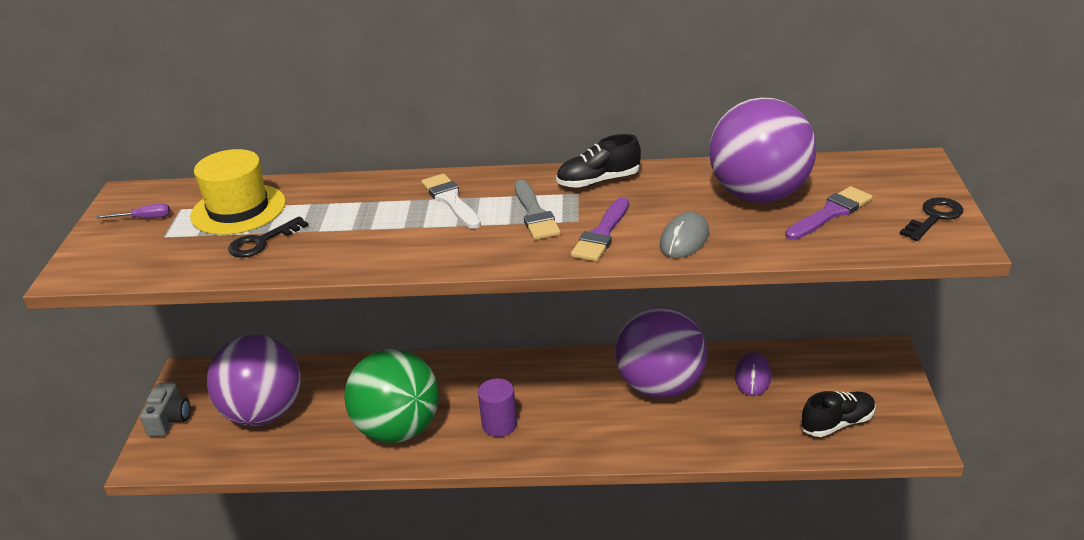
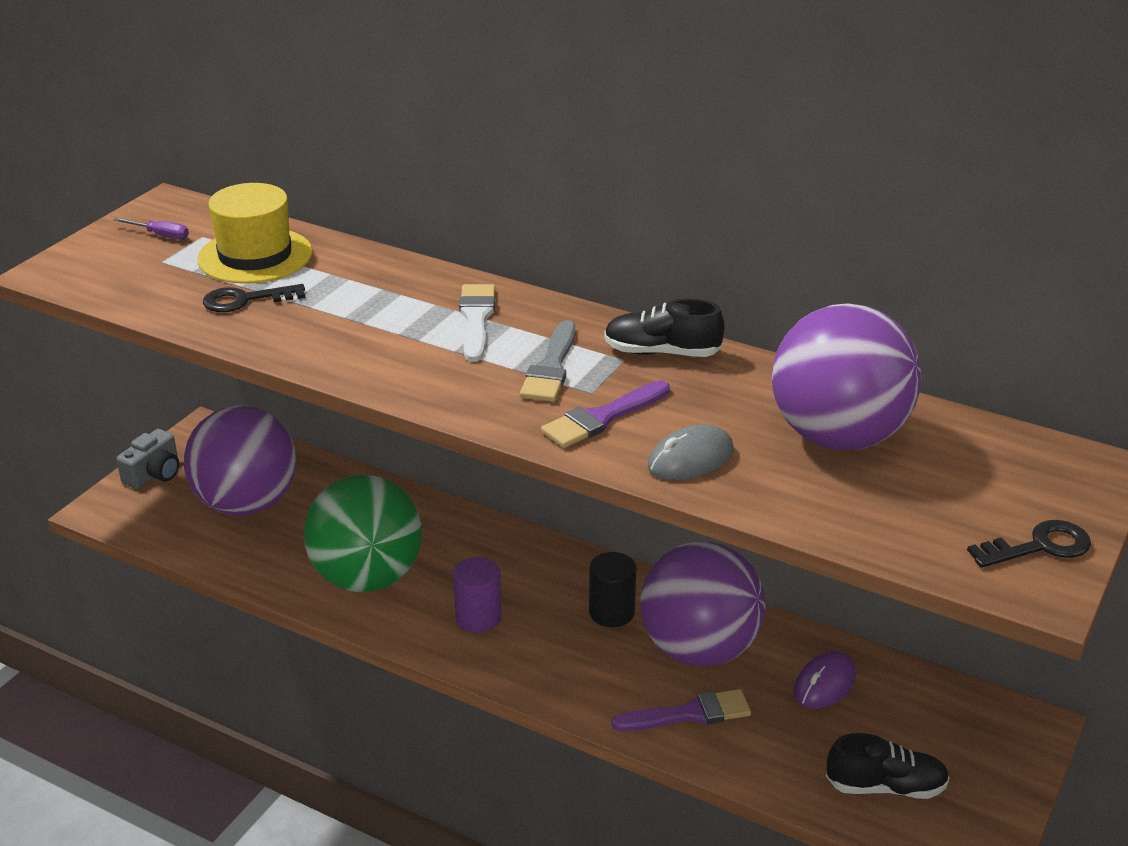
camera: 25 degrees right, 0 degrees up
(586, 386) = (611, 612): none -> black cylinder
(830, 213) = (906, 491): purple brush -> purple brush (689, 714)

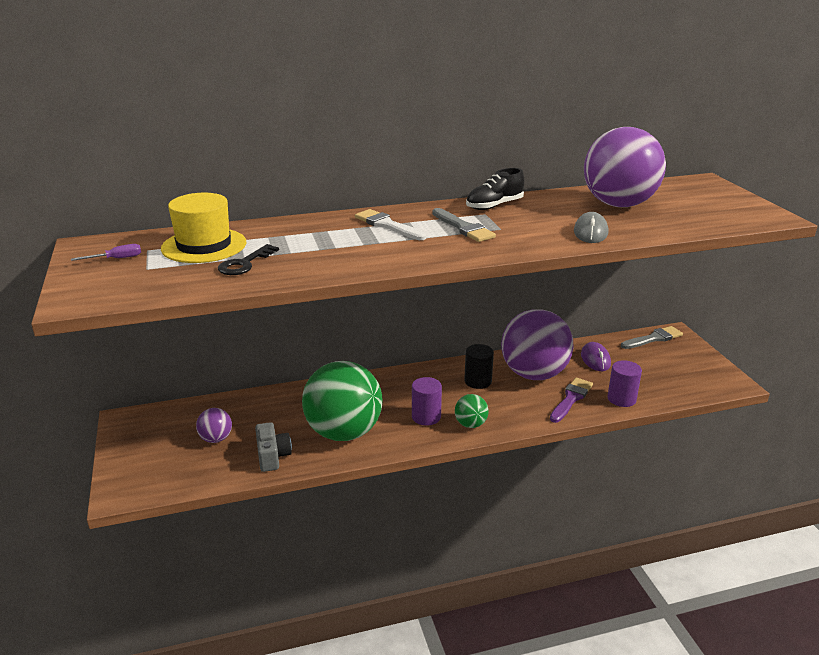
camera: 45 degrees left, 5 degrees down
(154, 474) = (127, 456): grey camera -> grey camera (272, 456)
(247, 504) = (216, 439): purple ball -> purple ball, size x0.44
(511, 661) = (470, 424): none -> green ball
(602, 418) = (526, 234): purple brush -> none
(758, 761) = (621, 399): none -> purple cylinder
(885, 787) = (672, 380): black shoe -> none
(978, 711) = (653, 338): none -> grey brush
(1039, 546) = (746, 207): black key -> none

